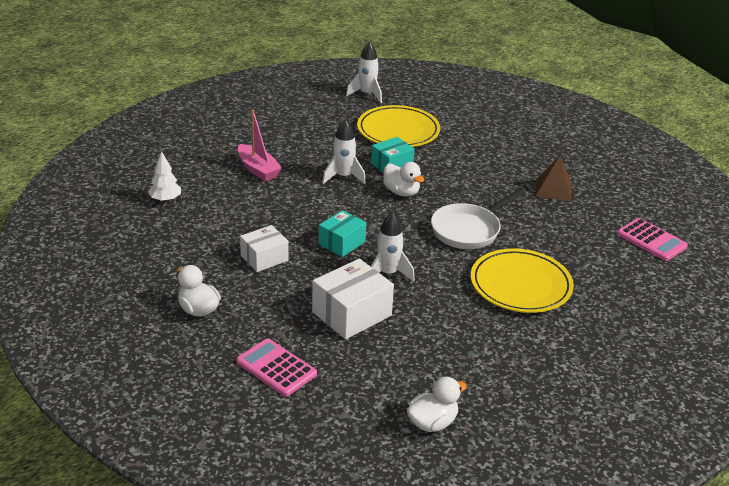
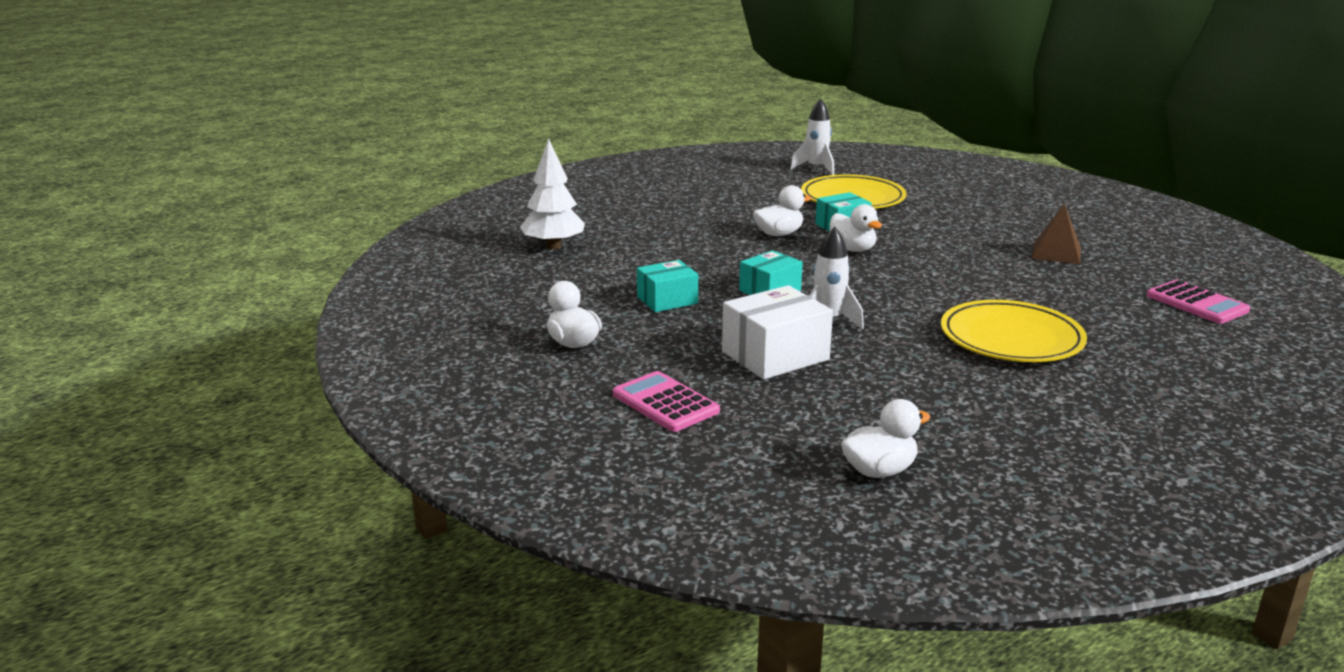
camera: 10 degrees right, 10 degrees down
(165, 199) = (554, 246): white tree -> white tree, size x1.57
(258, 169) = (672, 225): pink boat -> none
(264, 258) = (667, 300): white box -> turquoise box
(343, 177) = (779, 234): white rocket -> white duck
(468, 230) = (940, 285): white pan -> none

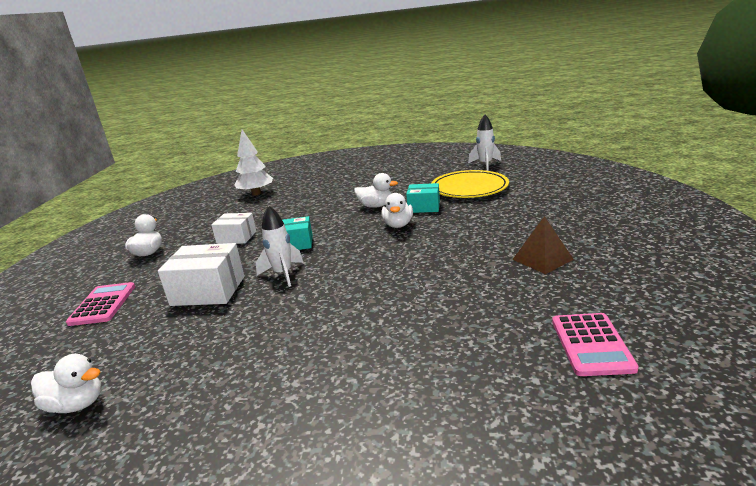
camera: 40 degrees right, 0 degrees up
(667, 300) = (236, 237): turquoise box -> white box
(1011, 338) = (363, 326): yellow plate -> none

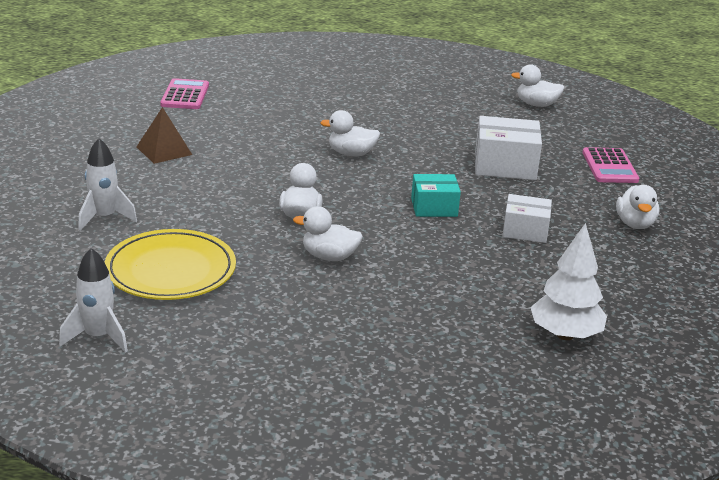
camera: 175 degrees right, 5 degrees up
(283, 274) = (432, 172): white rocket -> white rocket (104, 218)
(357, 282) = (351, 154): none -> white duck
(424, 207) = (257, 241): turquoise box -> none

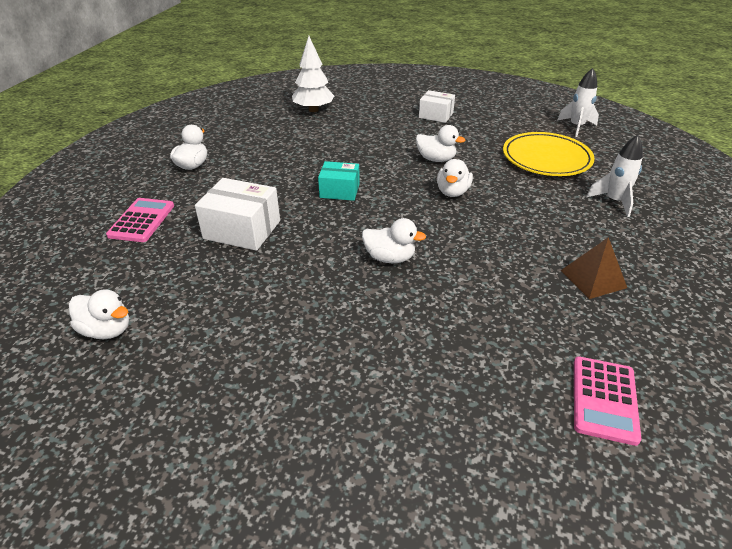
camera: 165 degrees left, 10 degrees up
(525, 230) = (282, 167): white box -> white box (436, 115)

